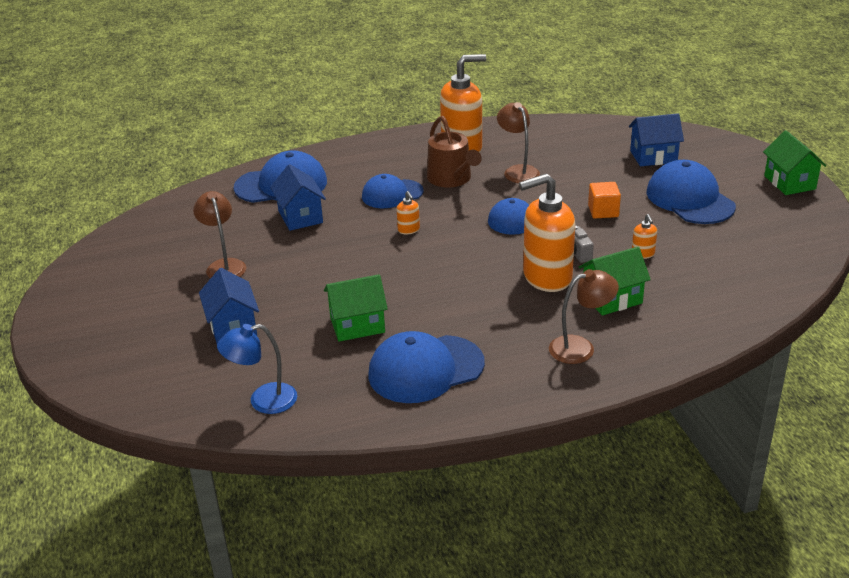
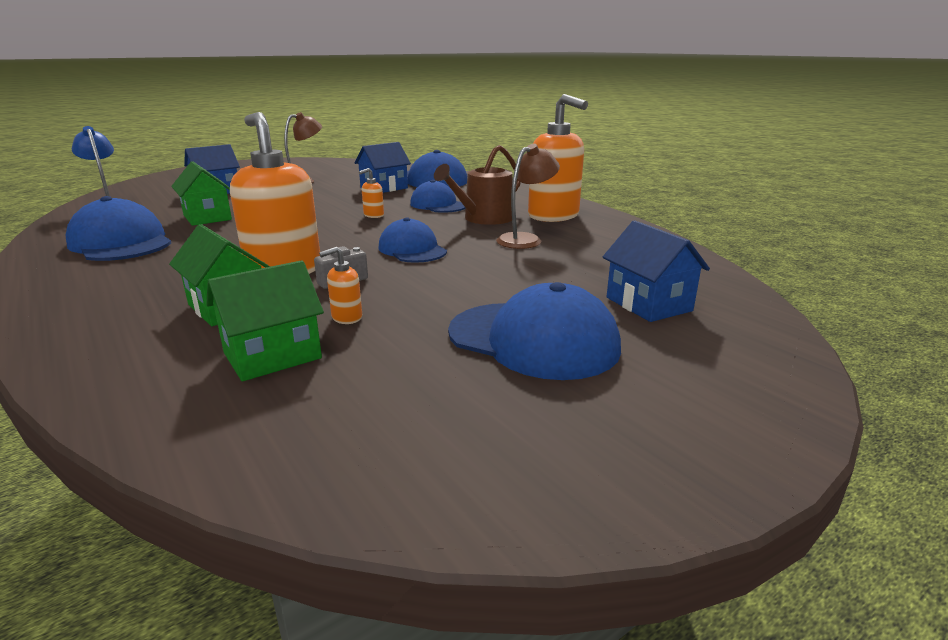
camera: 70 degrees right, 10 degrees down
(580, 347) = (119, 299): brown lamp -> none
(603, 211) = (456, 286): orange cube -> none
(689, 199) = (533, 340): blue cap -> blue cap turned 75 degrees clockwise
(789, 182) = (697, 445): green house -> green house (272, 356)

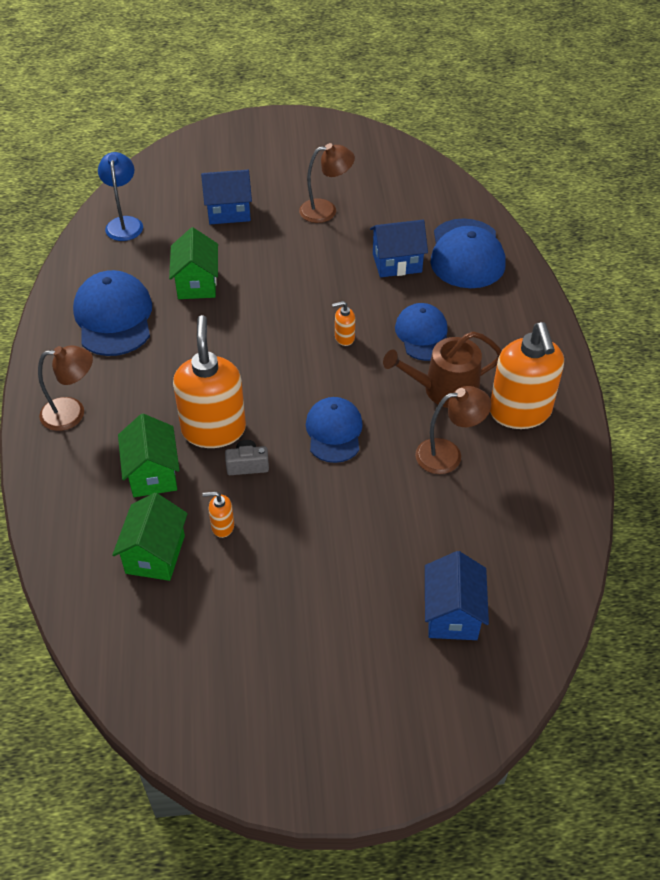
camera: 30 degrees right, 25 degrees up
(90, 296) = (72, 413): none -> brown lamp
(272, 356) = (155, 554): green house -> green house turned 75 degrees counterclockwise
(533, 340) = (327, 618): blue cap -> none

